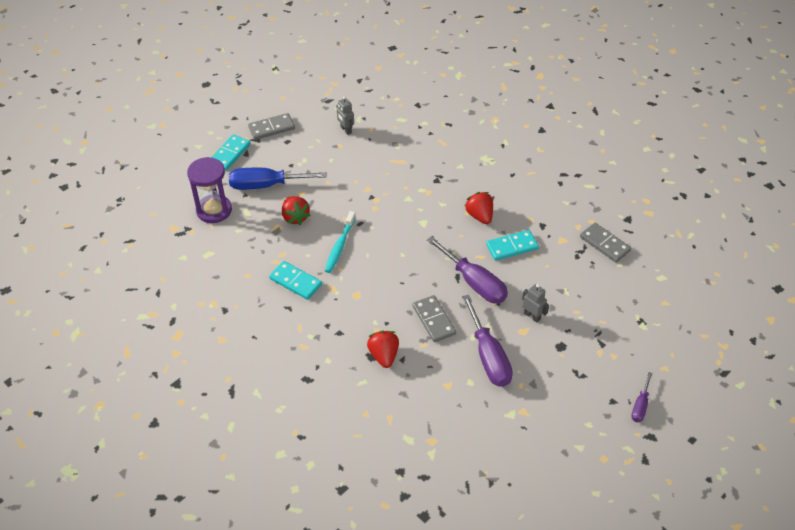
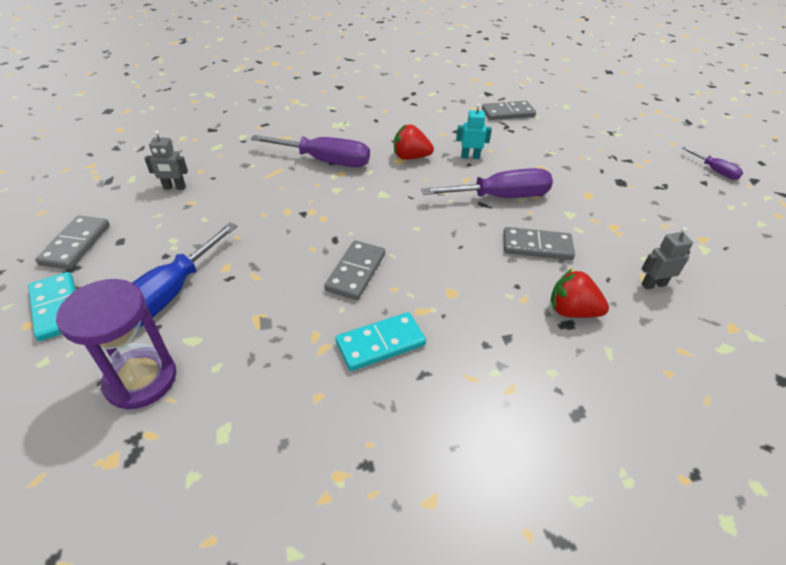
camera: 60 degrees left, 5 degrees down
(295, 217) = (262, 291): red strawberry -> none
(340, 246) = (355, 272): turquoise toothbrush -> grey domino
(488, 356) = (613, 230): purple screwdriver -> purple screwdriver (325, 161)
(512, 247) = (470, 157): turquoise domino -> turquoise robot
(532, 316) = (572, 182): grey robot -> grey robot (653, 284)

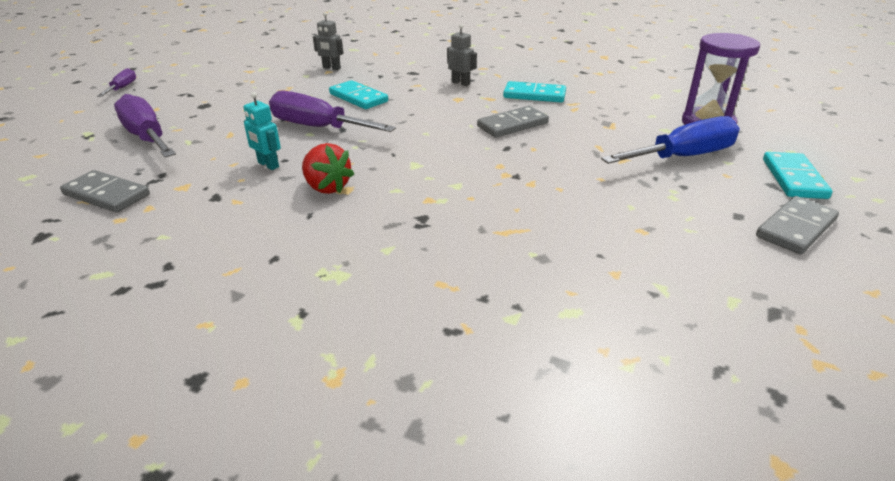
camera: 140 degrees left, 10 degrees down
(174, 187) = (662, 259): grey robot -> grey robot (460, 83)
(325, 161) = (430, 220): purple screwdriver -> purple screwdriver (147, 137)
(537, 246) = (358, 98): grey domino -> turquoise domino
(571, 311) = (400, 74): red strawberry -> none

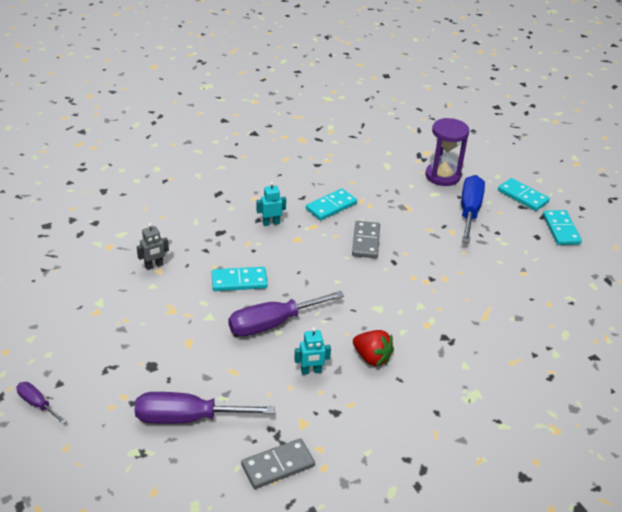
camera: 55 degrees left, 5 degrees up
(327, 187) = (372, 358): red strawberry -> red strawberry turned 45 degrees clockwise
(460, 83) = (271, 223): grey robot -> turquoise robot
(796, 228) = (561, 229): grey domino -> turquoise domino

